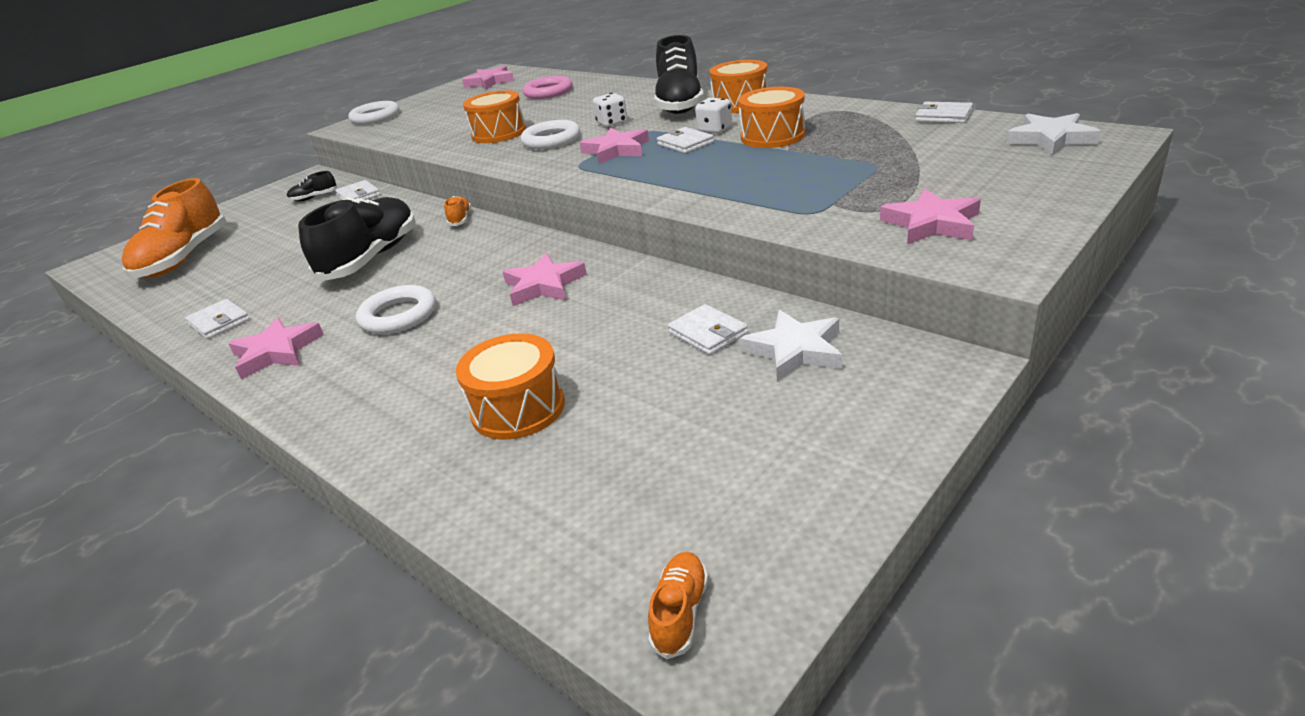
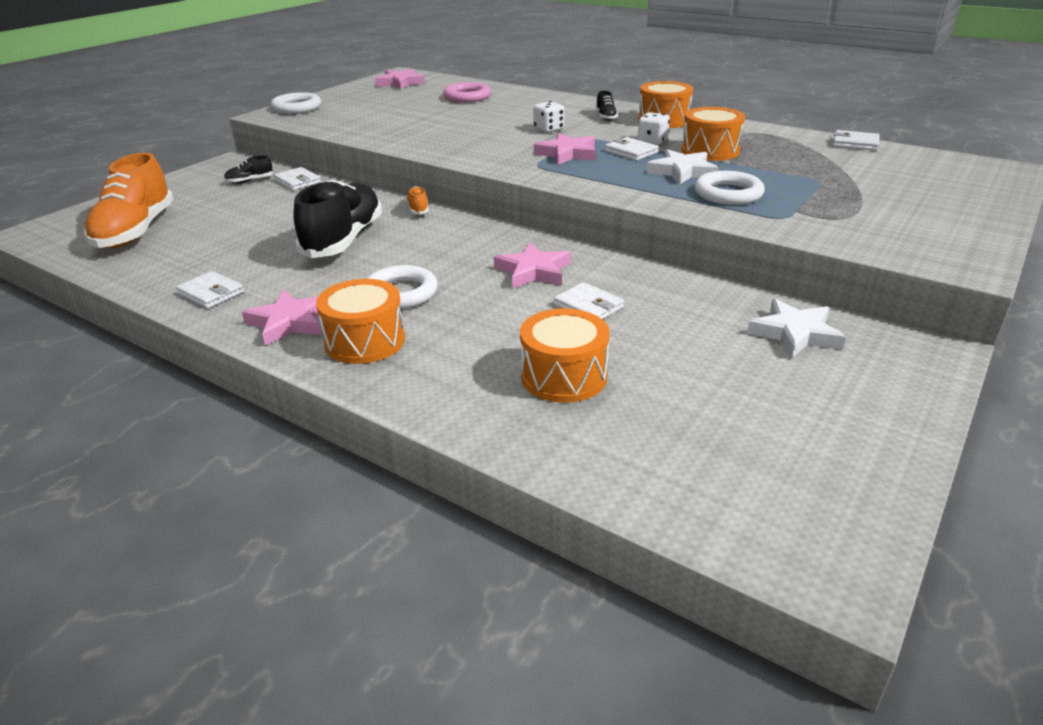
camera: 10 degrees left, 0 degrees up
(499, 133) = (438, 131): orange drum -> orange drum (365, 341)
(551, 140) = (496, 141): white ring -> white ring (728, 194)
(680, 104) = (606, 117): black shoe -> black shoe, size x0.41
(680, 613) = (796, 541): orange shoe -> none
(708, 333) = (710, 317): white wallet -> white wallet (588, 306)
(931, 223) = (891, 231): pink star -> none
(1050, 139) = (956, 168): white star -> white star (682, 172)

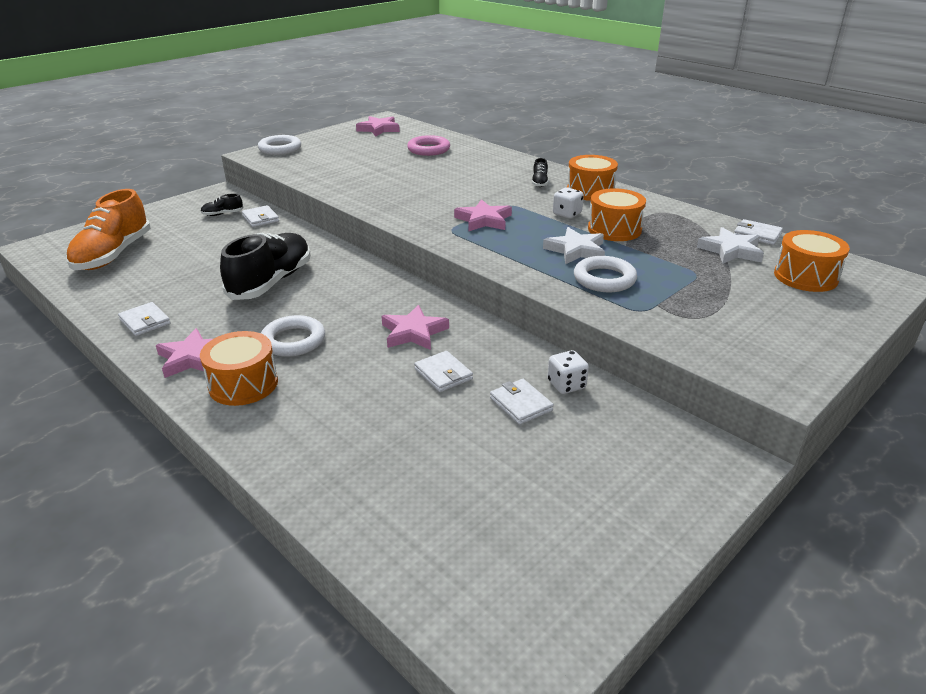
camera: 10 degrees right, 0 degrees up
(418, 209) = (346, 257): orange shoe -> none
(548, 129) = (481, 191): white dice -> white dice (566, 385)
(564, 376) = (388, 441): orange drum -> orange drum (805, 277)
(631, 152) = (541, 224): white wallet -> white wallet (521, 404)
(795, 333) = (611, 426): white star -> white star (731, 250)

